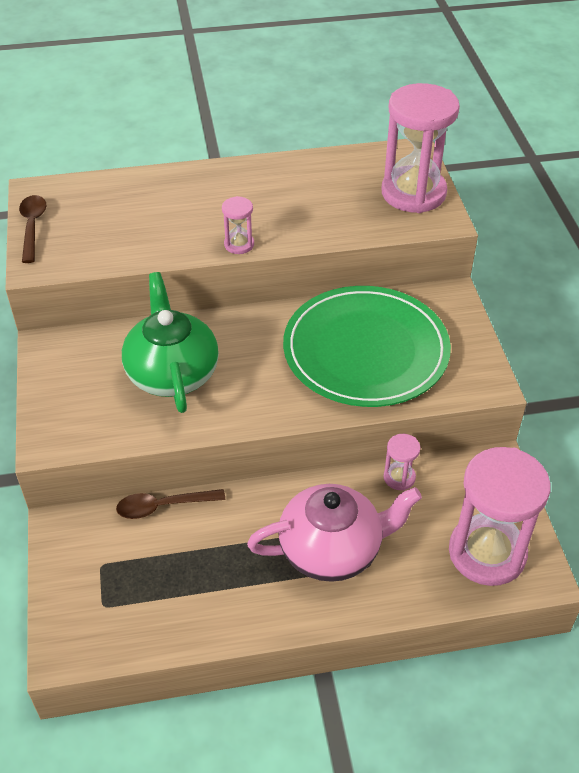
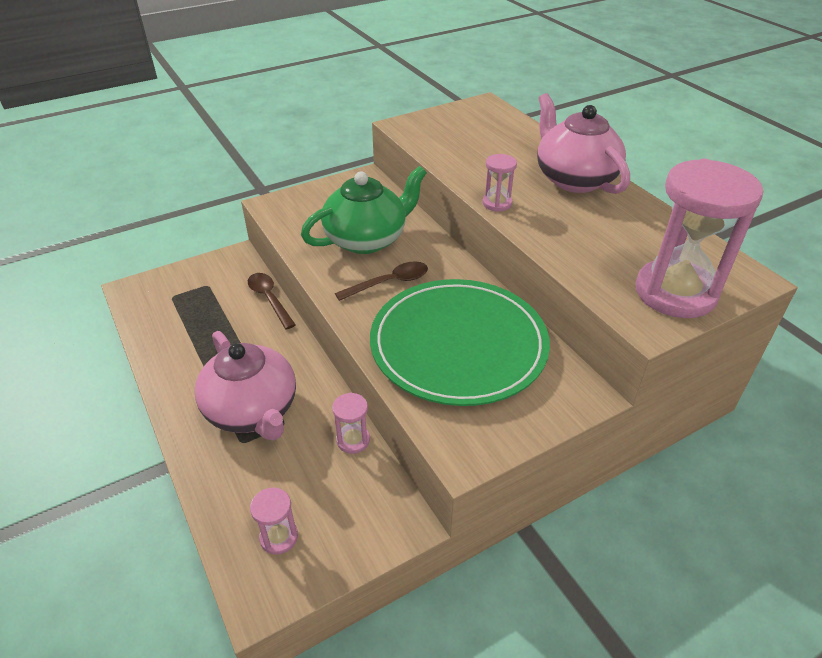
camera: 70 degrees right, 5 degrees down
(32, 227) = (444, 113): brown spoon -> brown spoon (389, 283)
(228, 184) = (574, 179): none -> pink teapot
(487, 553) = (279, 537): pink hourglass -> pink hourglass, size x0.44

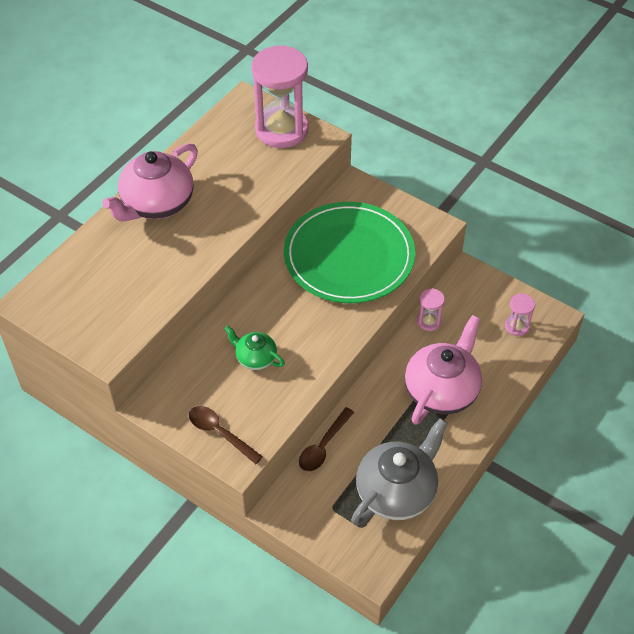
camera: 115 degrees left, 10 degrees up
(180, 330) = (397, 491): none -> grey teapot
(367, 239) = (255, 358): green teapot -> green teapot, size x0.53
(389, 283) = (305, 319): brown spoon -> brown spoon (220, 433)
(497, 203) = (220, 240): pink hourglass -> none

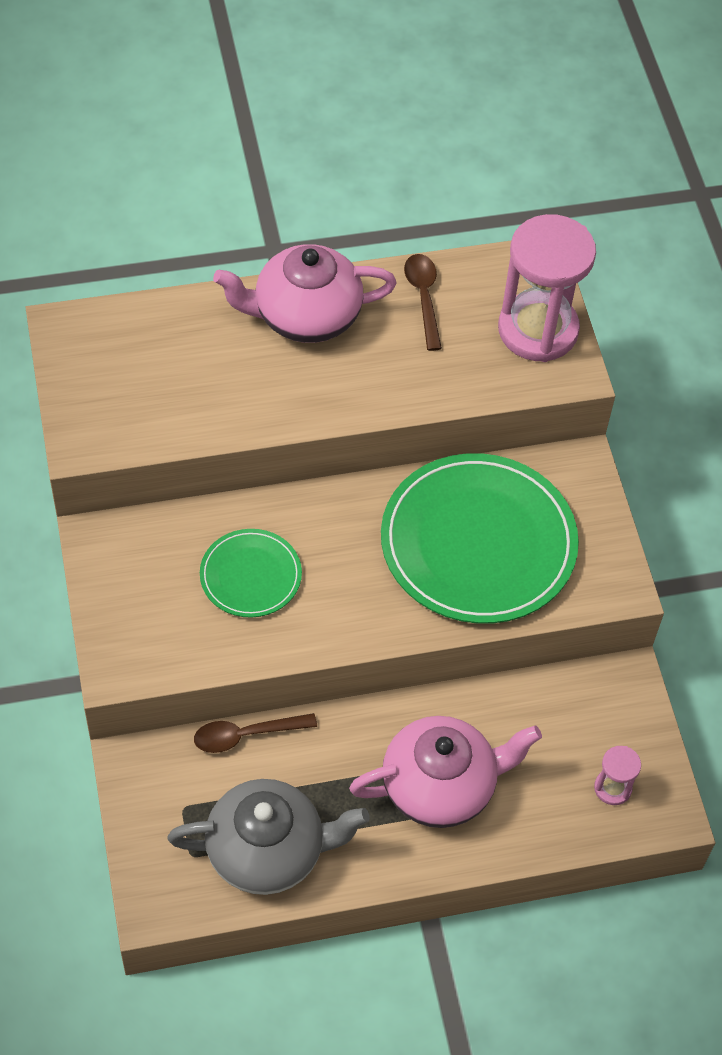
camera: 40 degrees right, 5 degrees up
(220, 433) = (129, 626): brown spoon -> brown spoon (423, 298)
(255, 358) = (250, 575): green teapot -> green plate
(429, 321) = (516, 696): pink hourglass -> none

